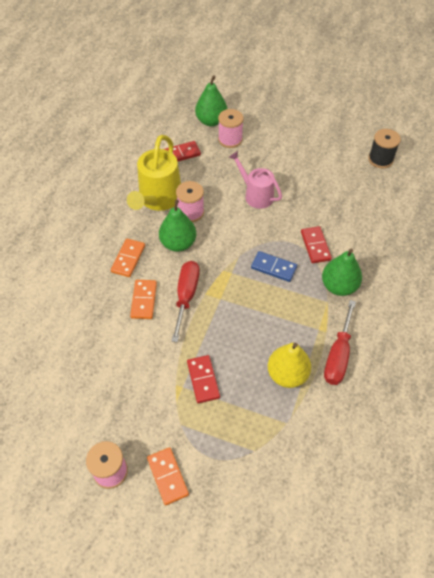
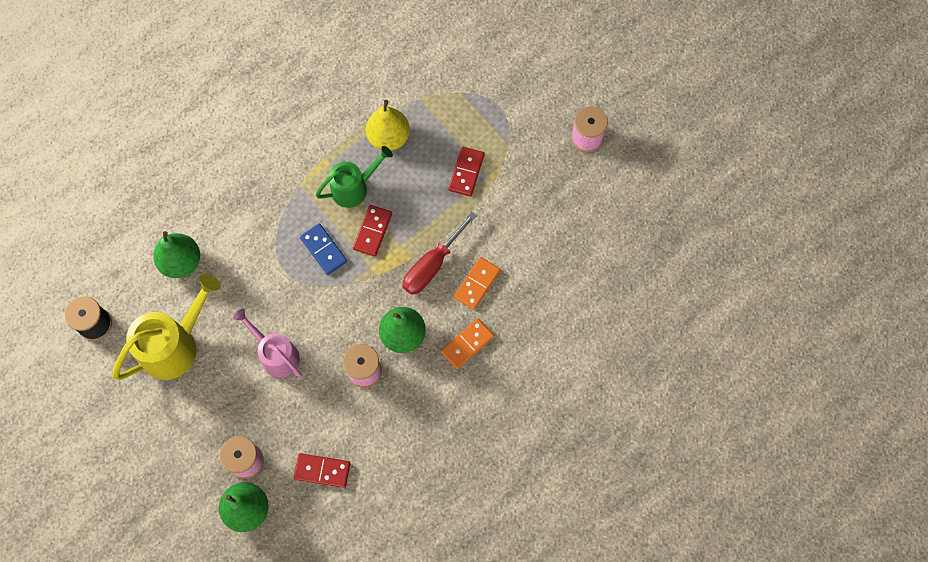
camera: 150 degrees left, 15 degrees up
(158, 199) = (390, 411): yellow watering can -> yellow watering can (175, 345)
(167, 476) = (542, 110): orange domino -> none
(255, 195) = (276, 354): pink watering can -> pink watering can turned 150 degrees clockwise
(285, 321) = (354, 187): none -> green watering can
(315, 246) = (262, 251): red domino -> red domino (372, 231)
(338, 355) = (331, 130): red screwdriver -> none
(339, 286) = (275, 194): green pear -> green pear (181, 262)

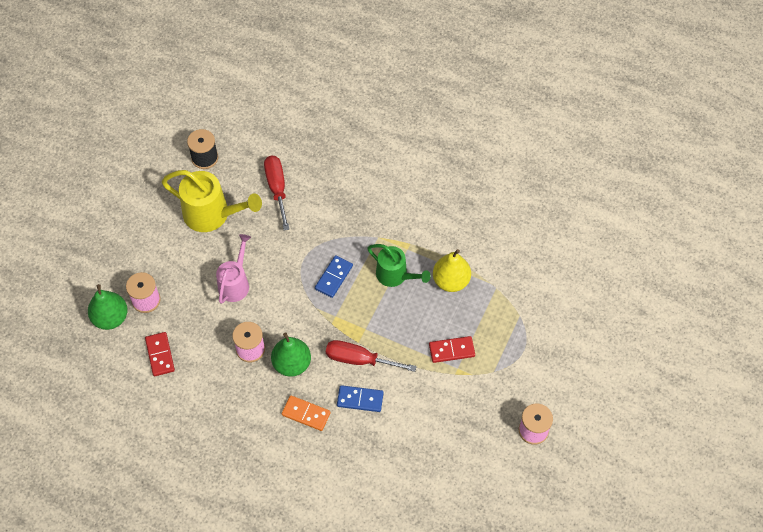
camera: 65 degrees right, 10 degrees down
(181, 262) = (277, 189): green pear -> red screwdriver
(372, 231) = (366, 304): red domino -> none
(477, 284) = (360, 399): orange domino -> blue domino

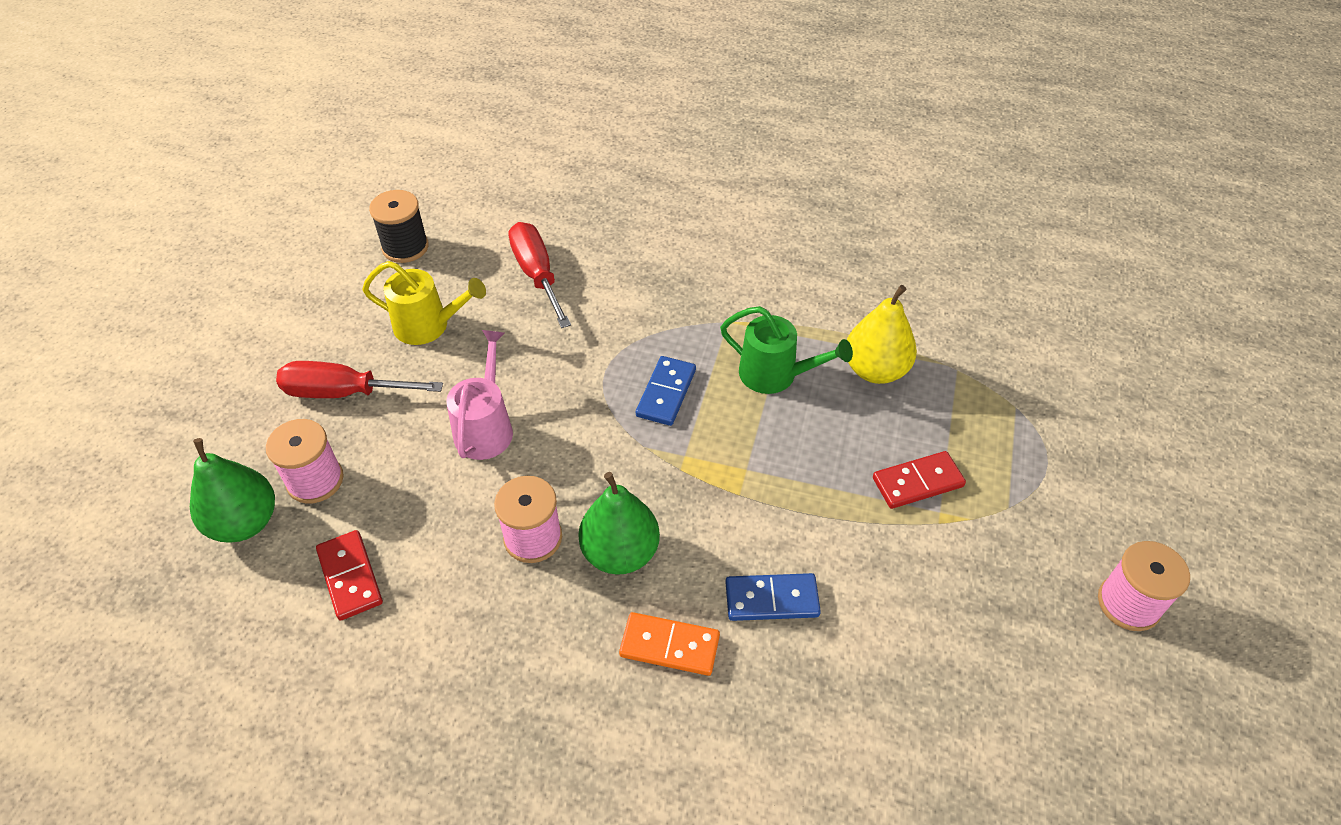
camera: 10 degrees left, 10 degrees down
(212, 215) = (429, 326): yellow watering can -> yellow watering can, size x0.66
(359, 359) = (749, 525): red screwdriver -> red screwdriver (344, 392)

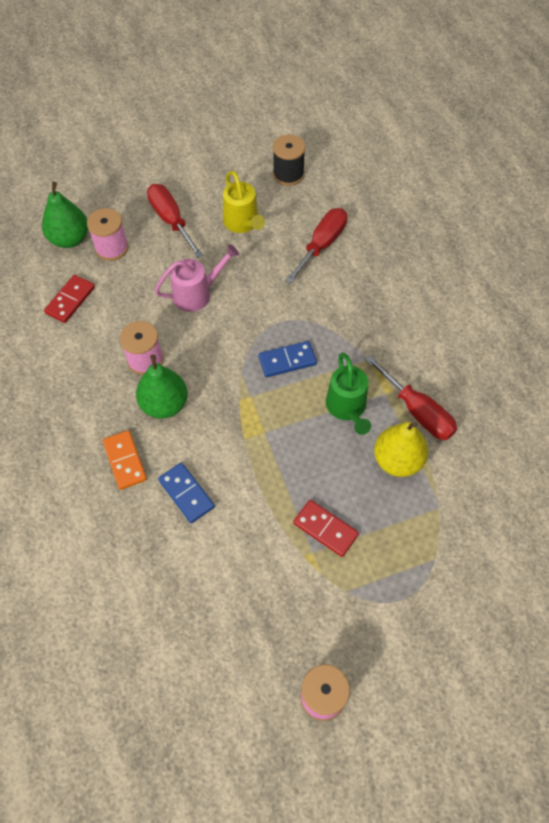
camera: 55 degrees right, 10 degrees up
(827, 320) = (417, 411): none -> red screwdriver

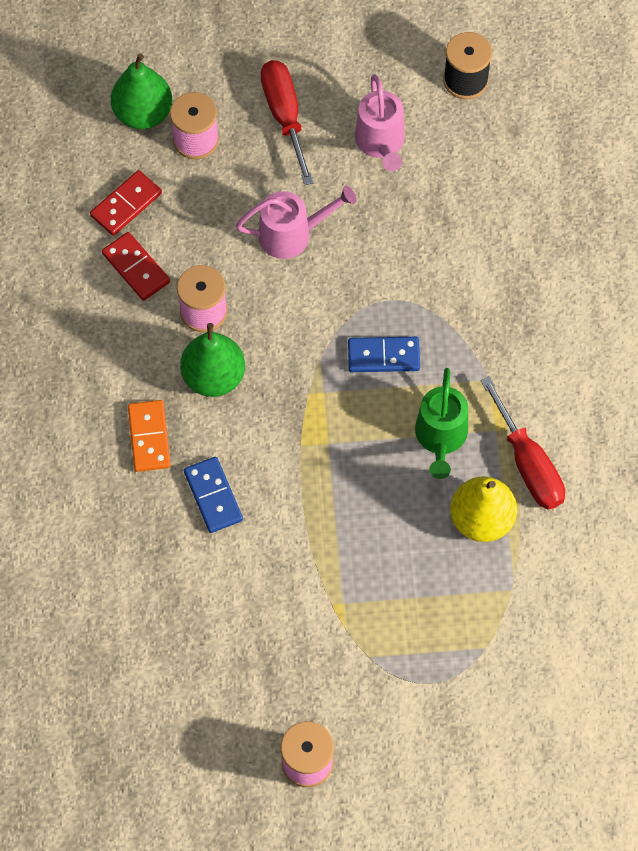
camera: 15 degrees right, 5 degrees up
(243, 223) = (381, 143): yellow watering can -> pink watering can
(322, 245) = (479, 201): red screwdriver -> none
(325, 529) = (367, 580): red domino -> red domino (136, 268)

